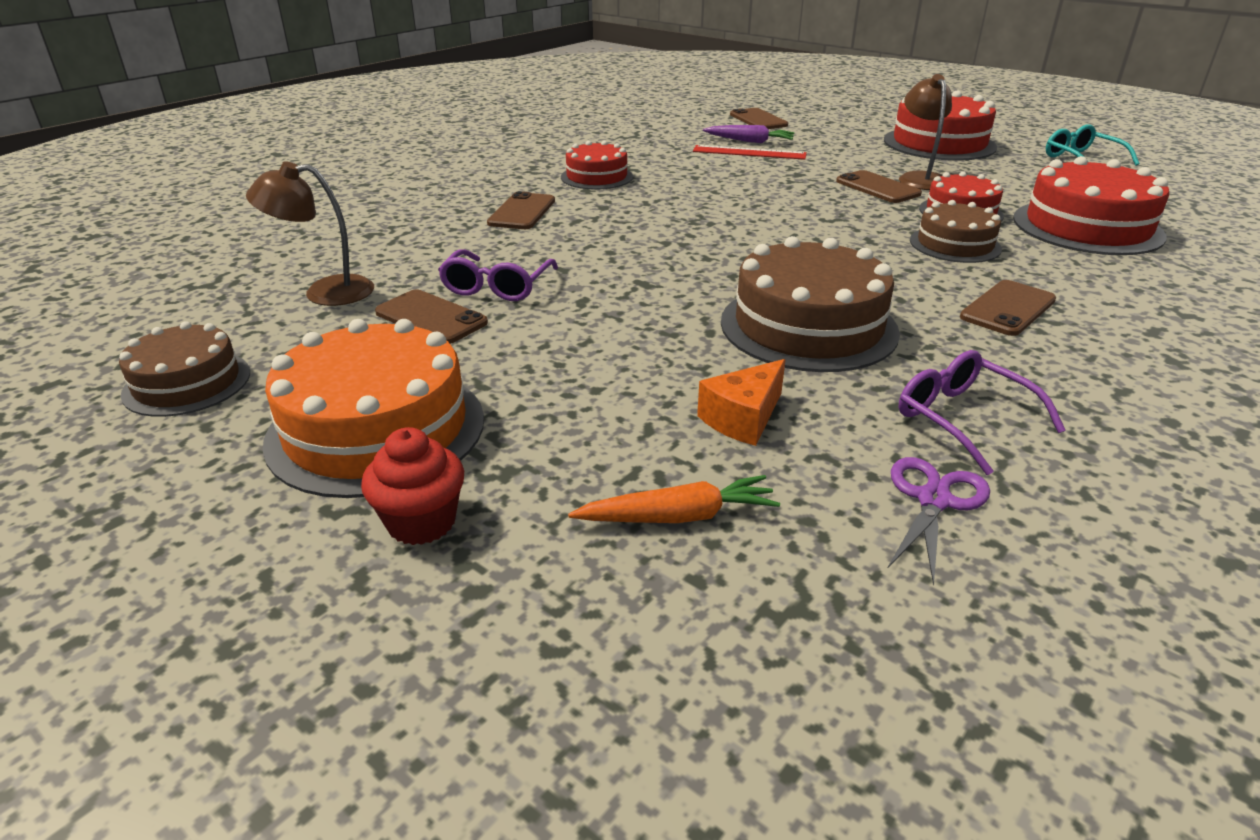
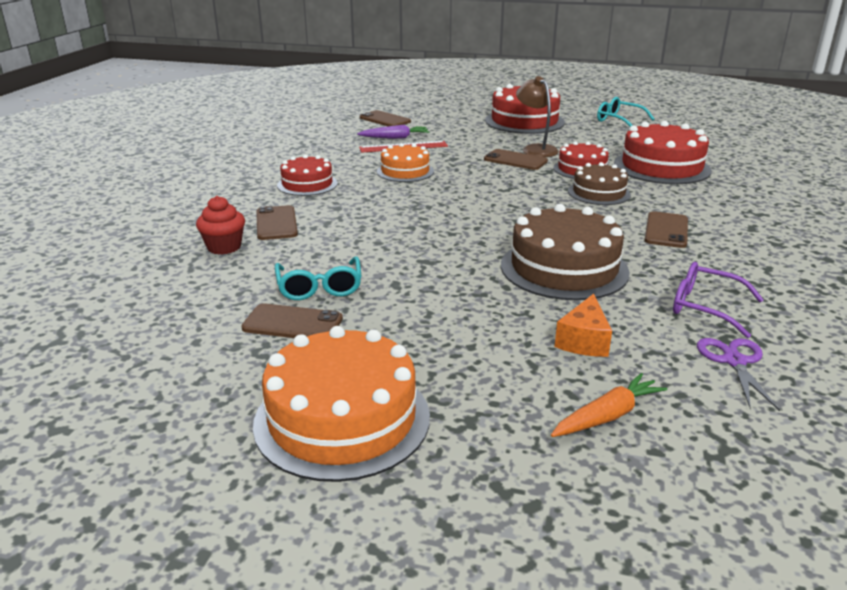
camera: 25 degrees left, 5 degrees down
(187, 383) = (137, 428): brown cake -> none
(325, 292) = (178, 323): brown lamp -> none
(421, 522) = (448, 474): red cupcake -> red cupcake (224, 247)
(497, 287) = (319, 287): purple glasses -> turquoise glasses
(723, 180) = (405, 171): none -> orange cake

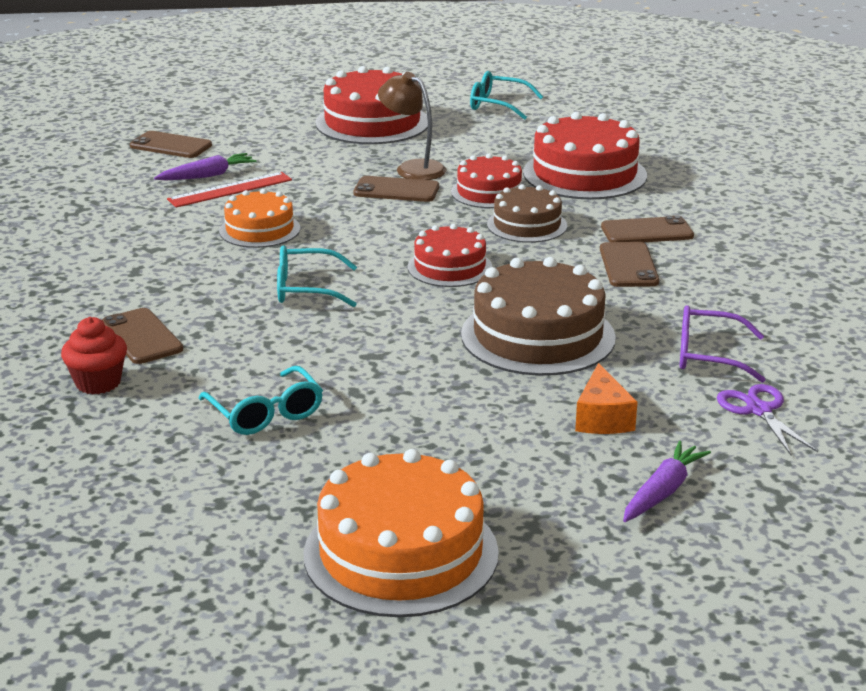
camera: 20 degrees left, 0 degrees up
(292, 323) = (267, 463): brown phone -> brown phone (647, 232)
(307, 184) = (137, 271): red cake -> red cake (450, 267)
(410, 211) = (306, 289): none -> turquoise glasses
(607, 416) = (663, 491): orange carrot -> purple carrot

